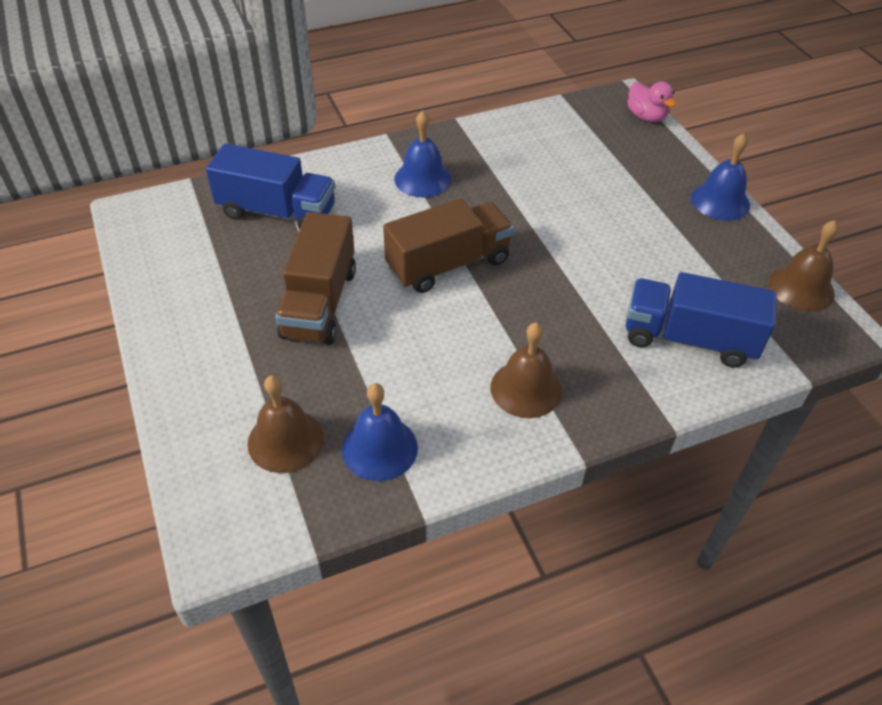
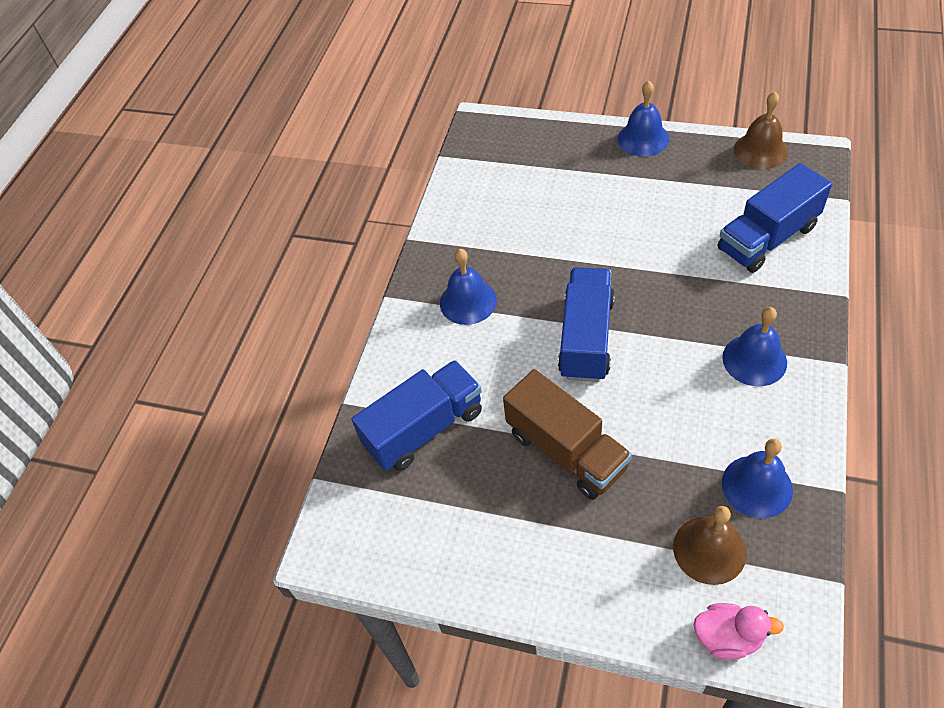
camera: 45 degrees left, 5 degrees up
(448, 264) = (586, 338): brown truck -> blue truck
(526, 389) = (754, 360): brown bell -> blue bell
(646, 116) = (514, 122): pink duck -> pink duck (728, 637)

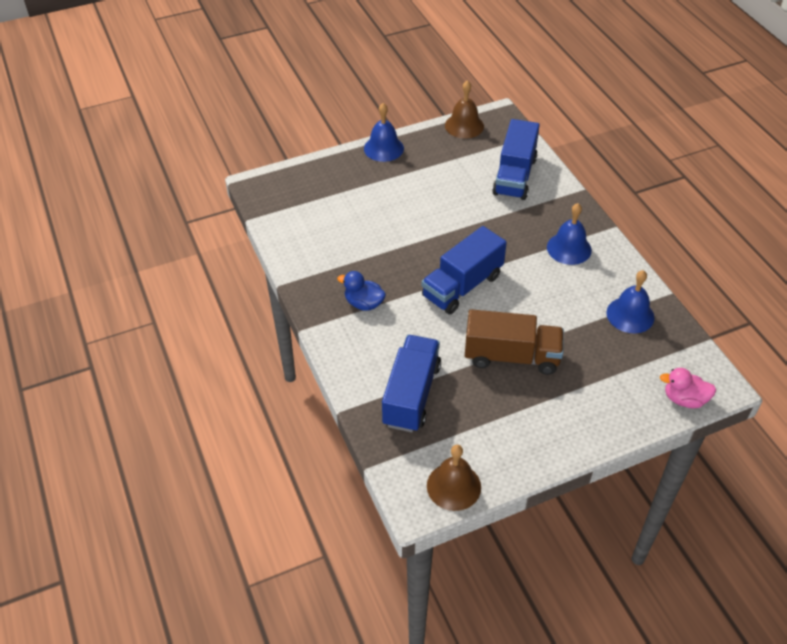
camera: 45 degrees left, 5 degrees down
(468, 301) = (364, 303): blue bell -> blue duck
(586, 338) = (462, 286): blue truck -> blue truck turned 105 degrees counterclockwise
(709, 550) = (636, 362): brown bell -> brown bell (453, 486)
(728, 637) = (684, 399): pink duck -> pink duck turned 135 degrees counterclockwise

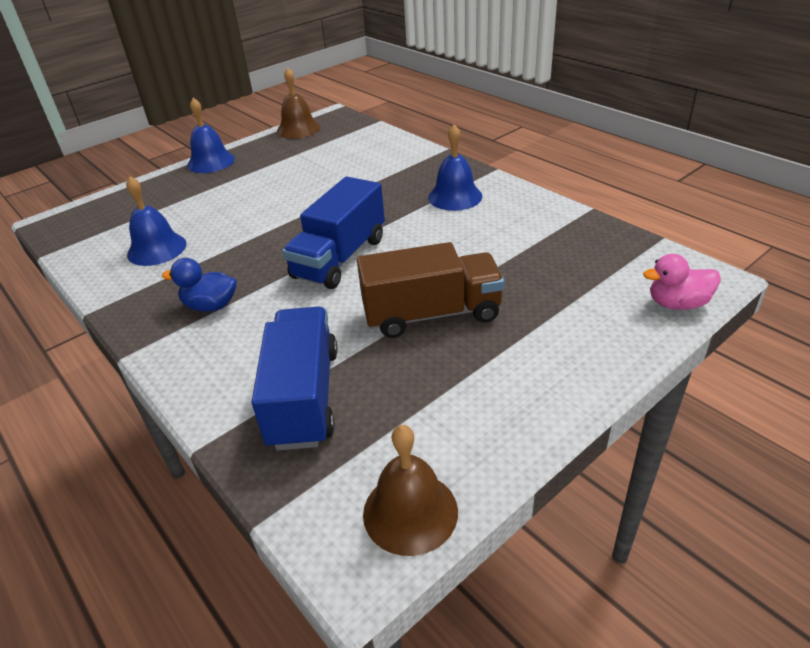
camera: 15 degrees left, 10 degrees down
(514, 176) = (367, 154): blue truck -> none
(630, 315) = (558, 237): blue bell -> blue bell (157, 249)

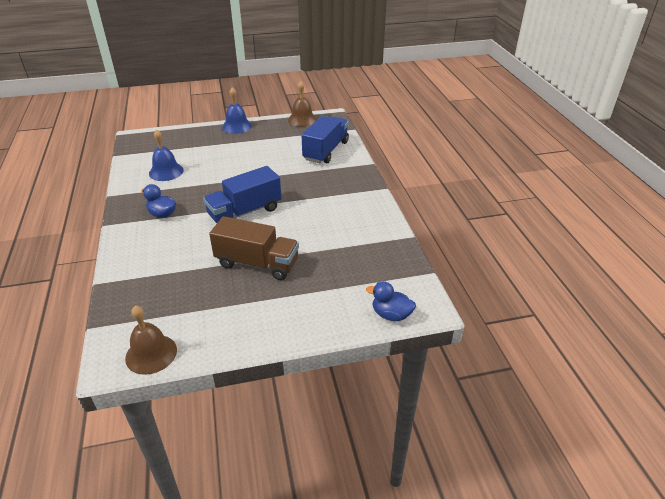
camera: 25 degrees right, 0 degrees up
(304, 397) = (159, 280): blue truck -> blue truck (326, 151)
(455, 196) = (342, 198): blue bell -> none
(677, 303) = (391, 315): pink duck -> blue duck

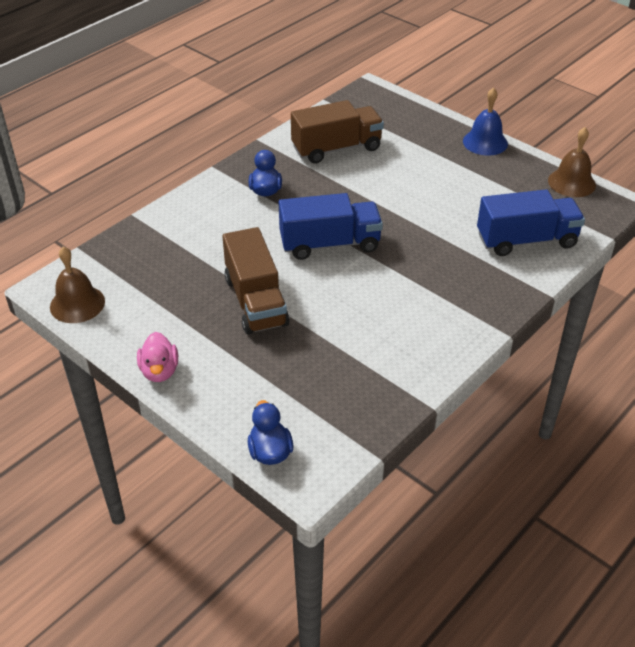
camera: 55 degrees right, 5 degrees up
(166, 171) = (336, 148): blue bell -> brown truck
(245, 212) = (330, 244): blue truck -> blue truck turned 150 degrees clockwise
(270, 336) = (159, 371): none -> pink duck

